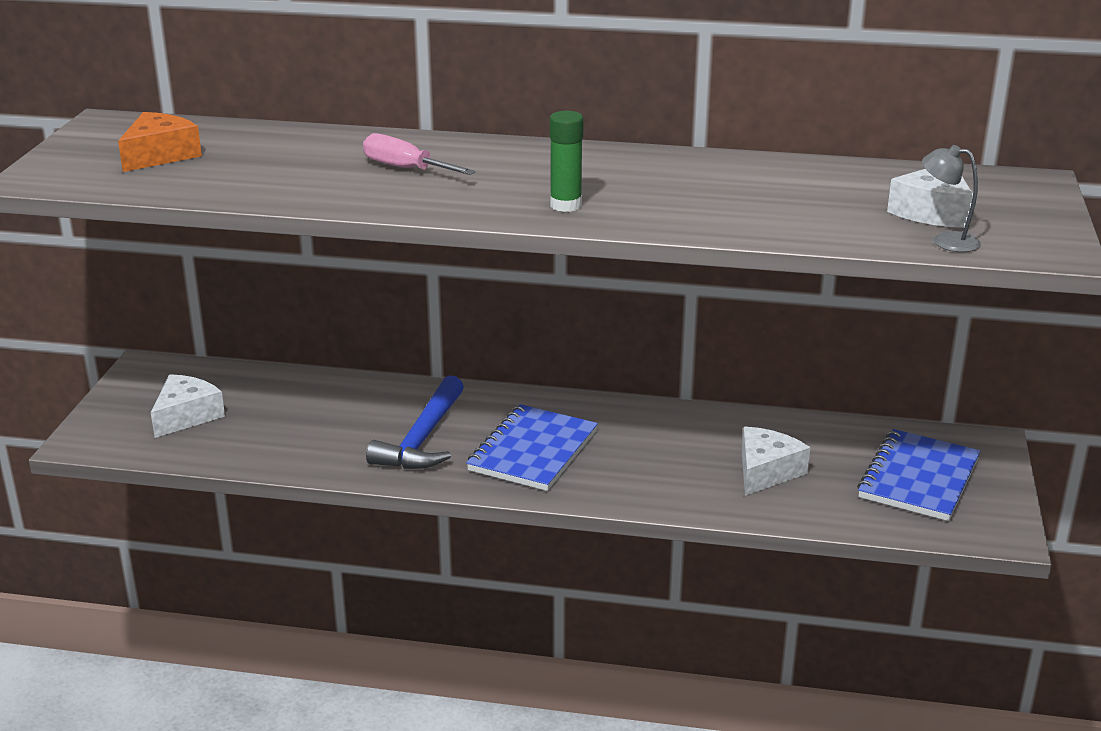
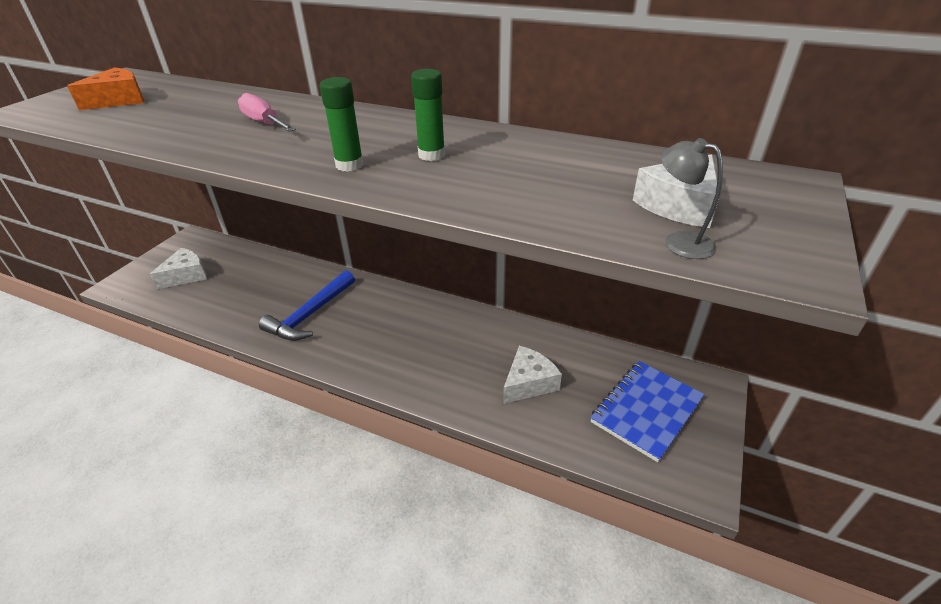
camera: 15 degrees right, 10 degrees up
(533, 451) = (374, 336): blue notebook -> none
(648, 187) = (431, 155): none -> green glue stick

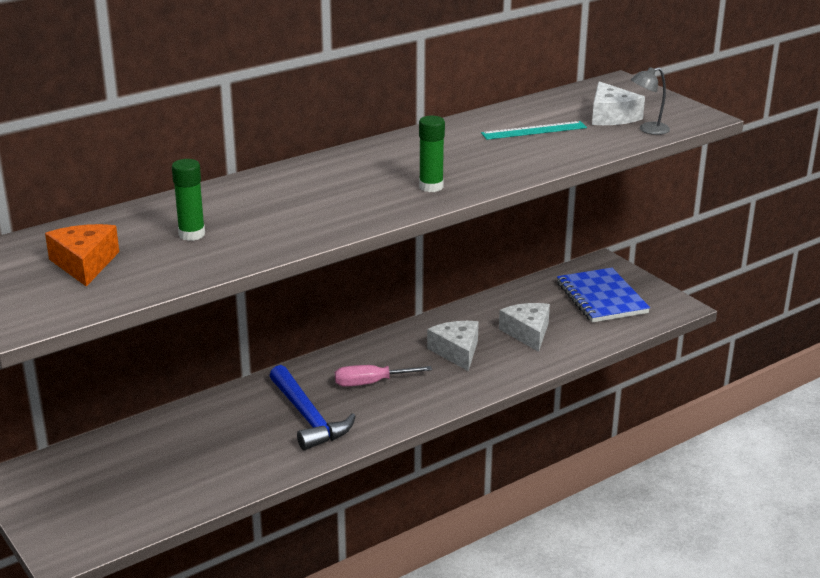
camera: 60 degrees left, 10 degrees down
(186, 275) = (114, 492): white cheese -> white cheese (457, 352)
(264, 123) = (284, 203): pink screwdriver -> pink screwdriver (370, 383)
(431, 155) = (450, 158): green glue stick -> green glue stick (192, 234)
(561, 174) = (534, 130): none -> turquoise ruler

